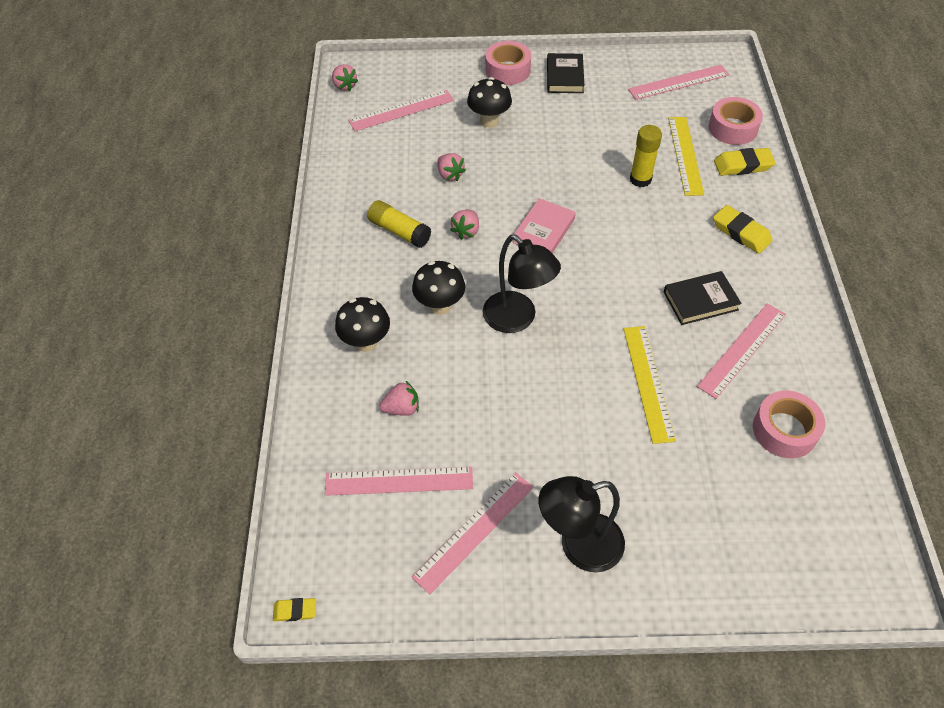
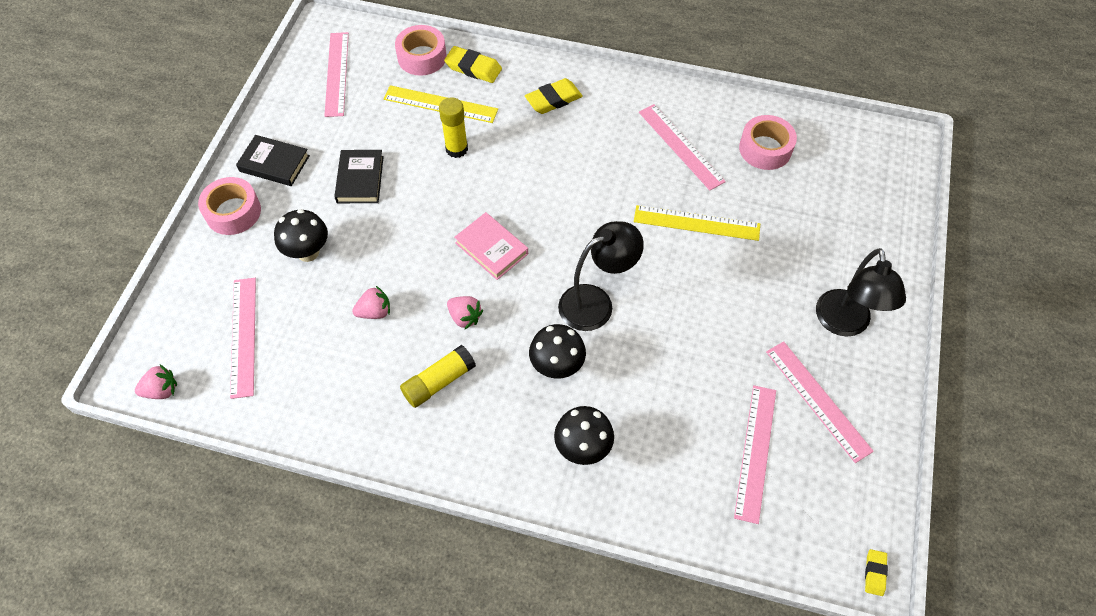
camera: 75 degrees left, 5 degrees up
(402, 408) = (674, 431): pink strawberry -> none
(700, 301) = (620, 156): black book -> black book (360, 179)
(743, 165) = (473, 68): yellow eraser -> yellow eraser turned 75 degrees counterclockwise

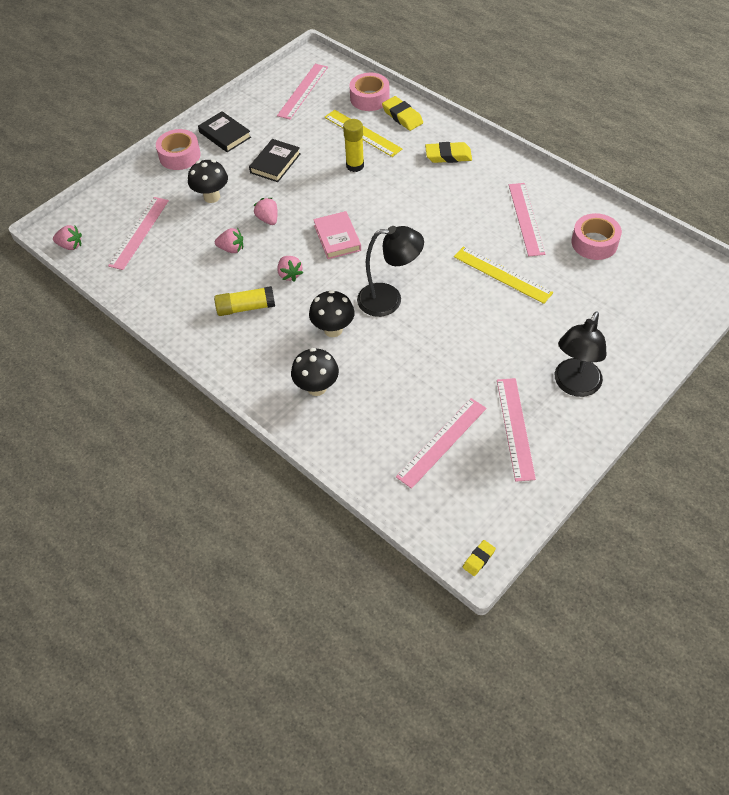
camera: 30 degrees right, 5 degrees down
(395, 256) = (268, 219): none -> pink strawberry

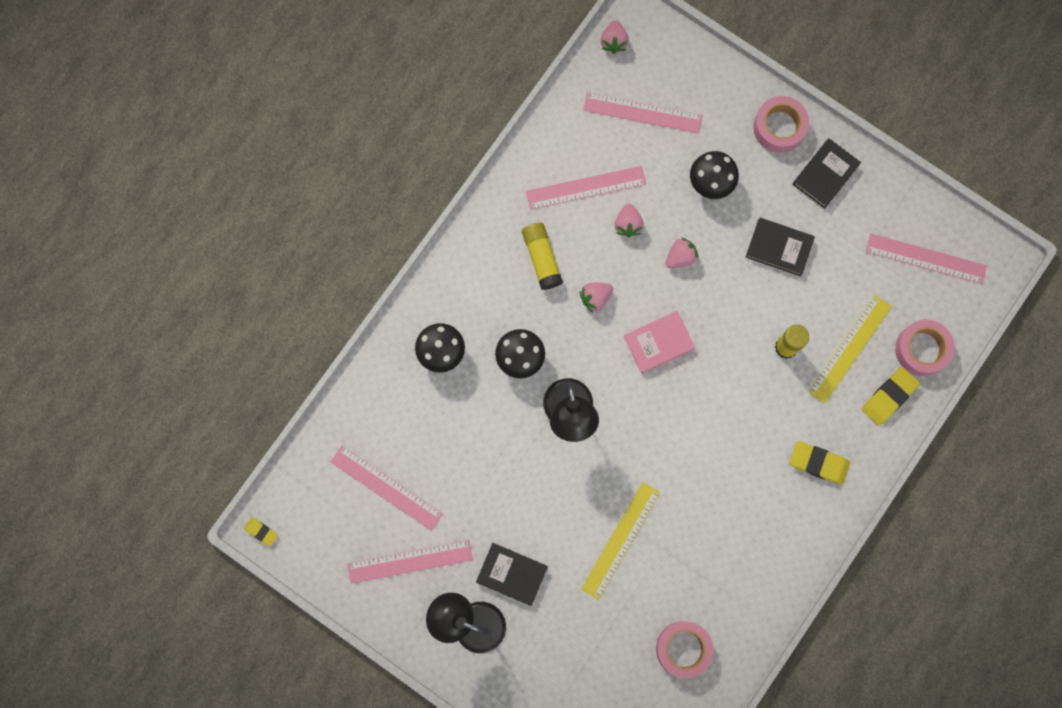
camera: 80 degrees right, 25 degrees up
(448, 156) = (818, 463): yellow eraser -> yellow eraser turned 60 degrees counterclockwise
(526, 218) = (715, 566): pink ruler -> pink ruler (586, 188)
(529, 351) = (512, 574): none -> black book

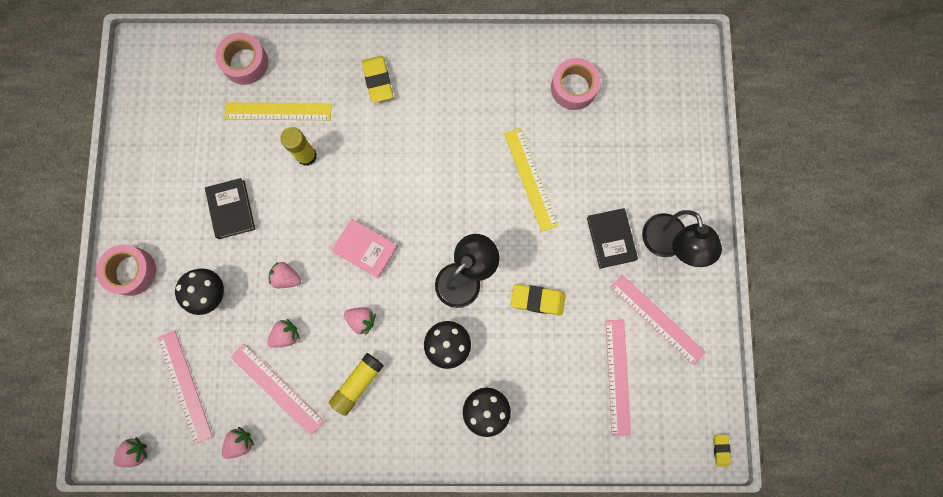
camera: 125 degrees left, 0 degrees up
(561, 130) = (240, 442): none -> pink strawberry
(620, 540) = (530, 179): yellow ruler -> yellow ruler turned 75 degrees clockwise
(825, 174) = (150, 212): black book -> none
(889, 397) = (296, 63): yellow eraser -> yellow eraser (537, 300)
(925, 259) = (172, 101): pink ruler -> none

